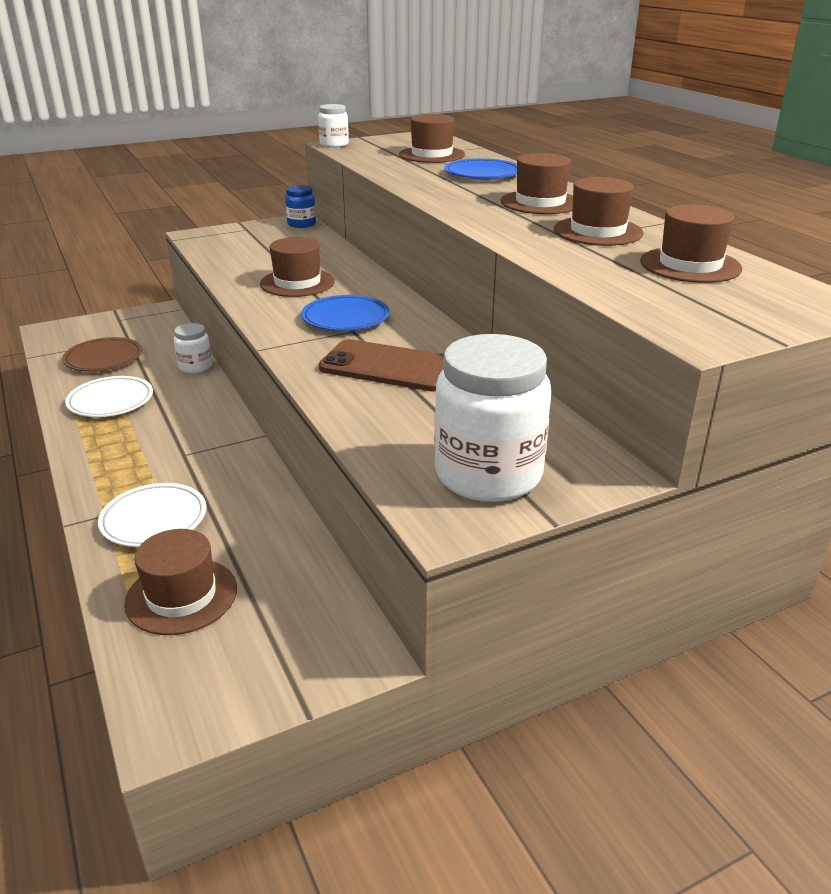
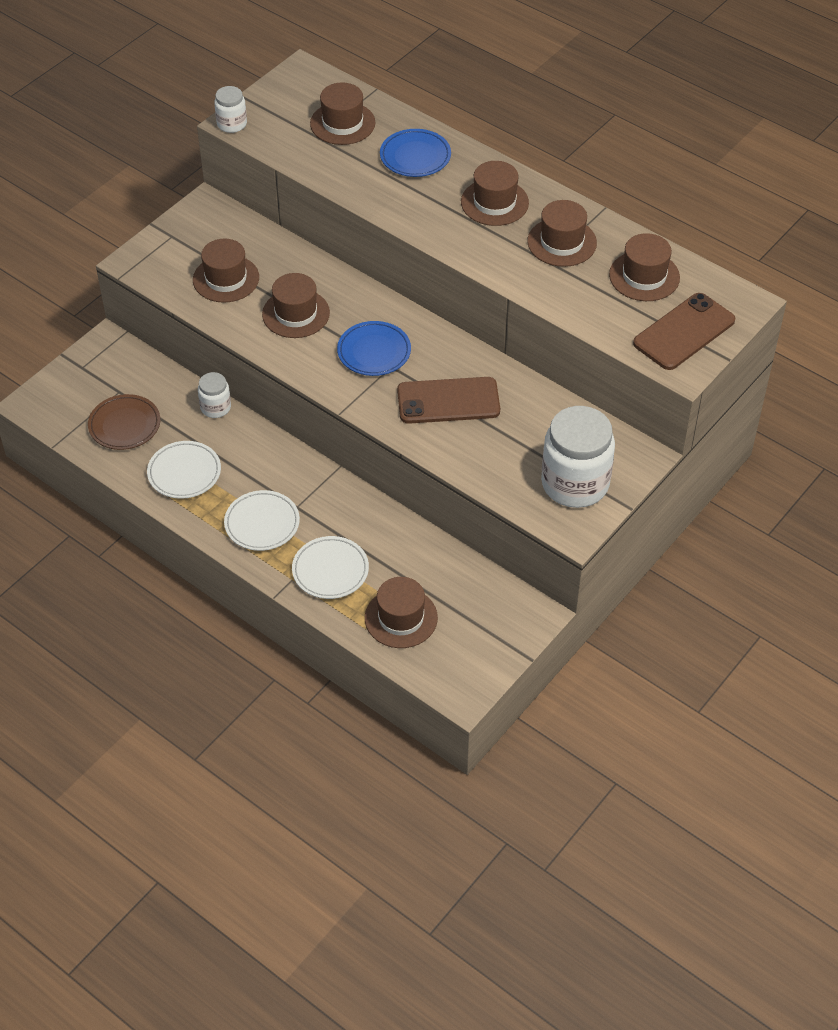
camera: 25 degrees left, 20 degrees up
(133, 458) = (262, 523): none -> white plate
(260, 255) = (226, 279): none -> brown hat
(301, 224) = (217, 209): blue jar -> none
(723, 311) = (684, 332): none -> brown phone

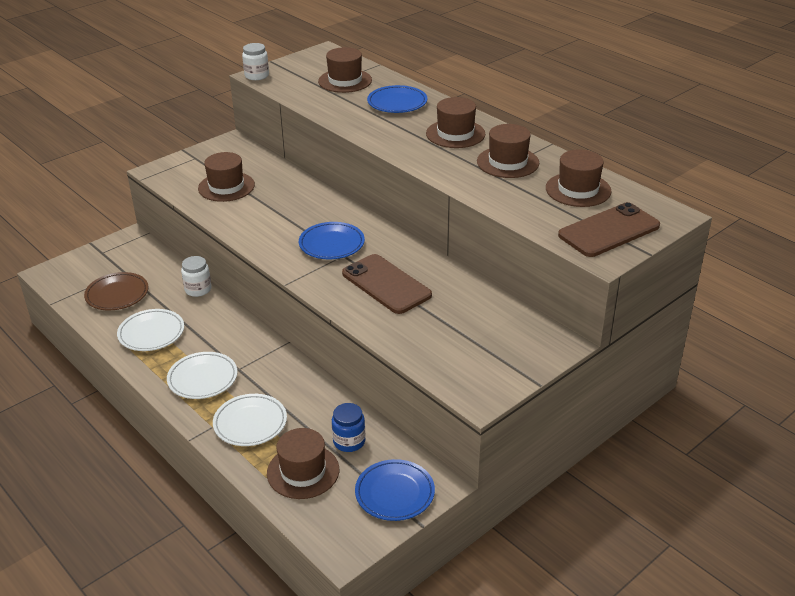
camera: 10 degrees right, 15 degrees down
(296, 313) = (274, 213): brown hat -> none
(438, 578) = (349, 441): none -> blue jar
(448, 401) = (386, 284): brown phone -> brown phone turned 45 degrees clockwise
(497, 629) = (394, 493): none -> blue plate
(575, 483) = (489, 359): white jar -> none

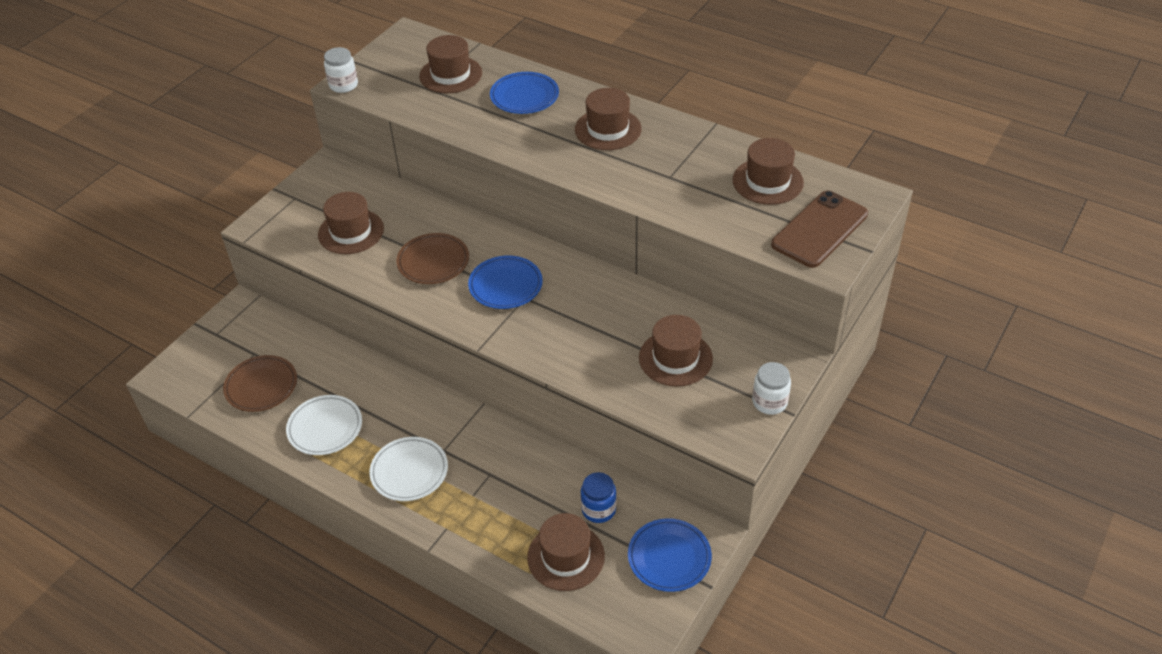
camera: 15 degrees left, 10 degrees up
(198, 289) = (352, 359): white jar -> white jar (769, 402)
(250, 423) = (485, 513): white plate -> none
(281, 218) = (433, 262): none -> brown plate
(386, 284) = (587, 325): brown phone -> none
(507, 162) = (680, 158): brown hat -> brown hat (675, 358)

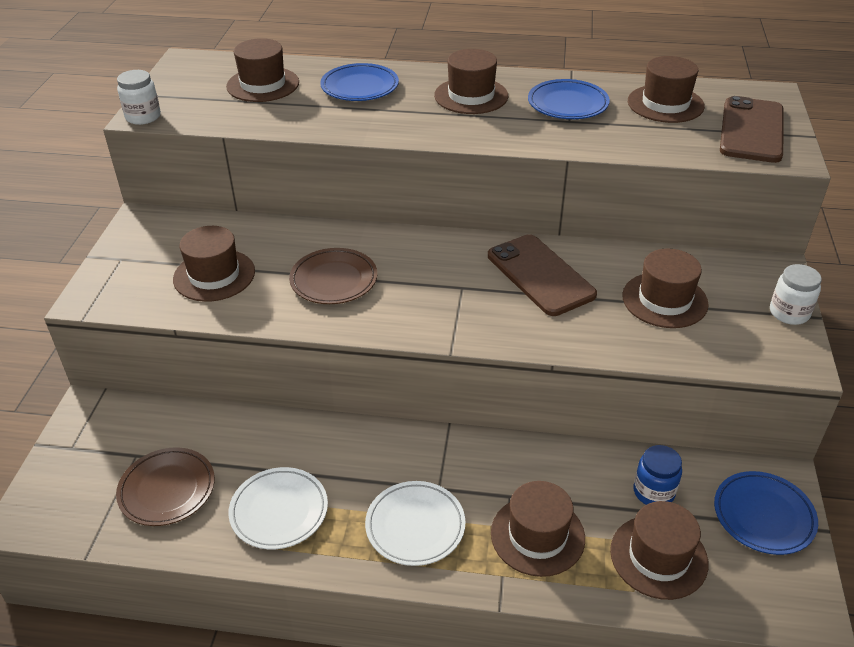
camera: 25 degrees left, 5 degrees down
(490, 509) = (537, 535): none -> brown hat
(505, 285) = (432, 281): blue plate -> blue plate (567, 104)
(592, 305) = (540, 275): none -> brown phone

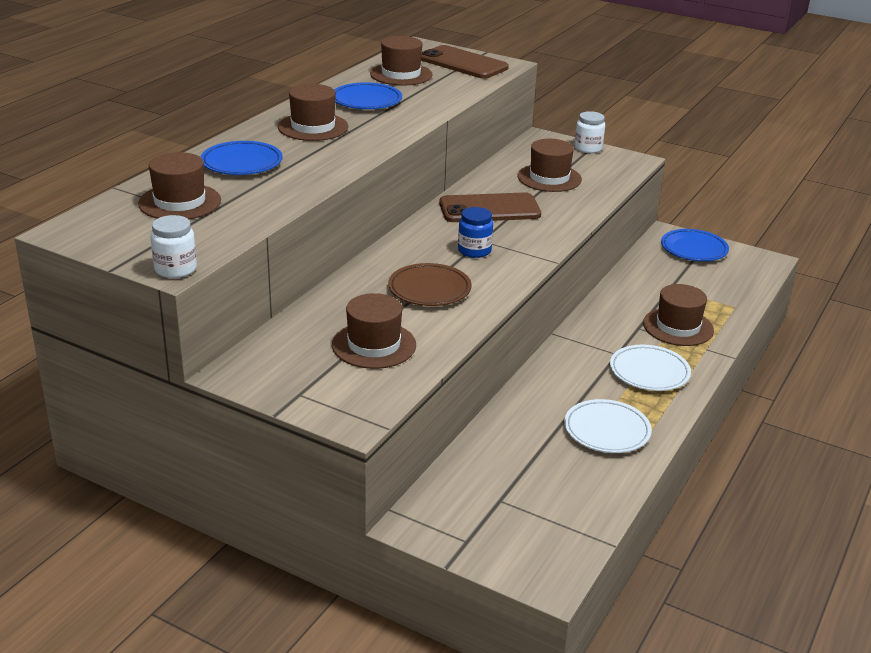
camera: 70 degrees left, 10 degrees down
(167, 490) = (554, 486): brown plate -> none
(653, 492) = (659, 276): blue jar -> blue jar (474, 251)
(658, 556) = (712, 291): brown hat -> none

